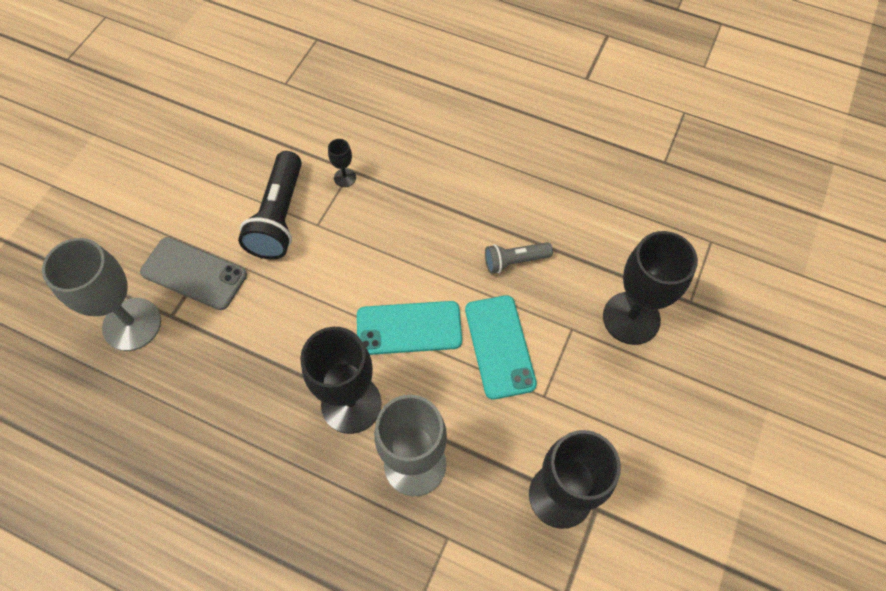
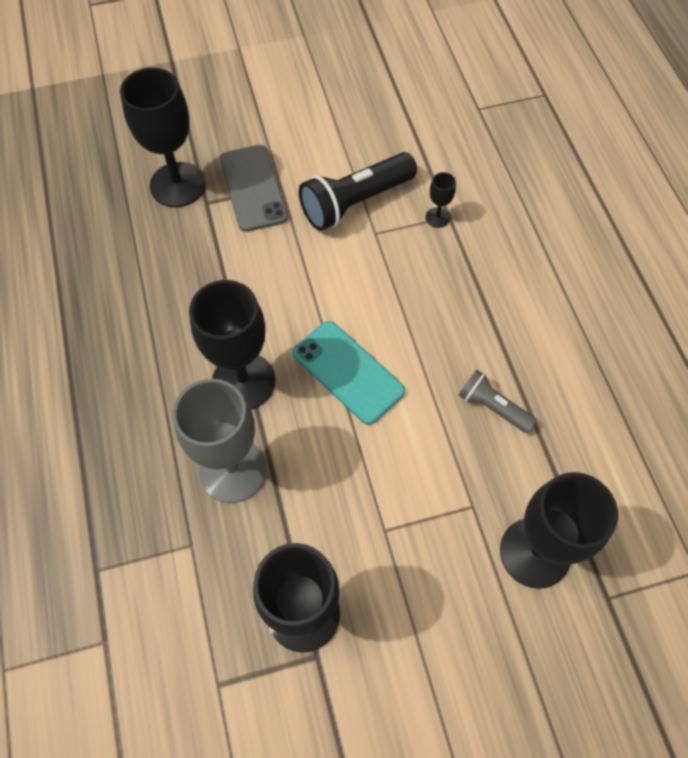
camera: 50 degrees right, 0 degrees up
(132, 324) = (178, 185): grey goblet -> black goblet
(499, 346) = (397, 457): turquoise phone -> none

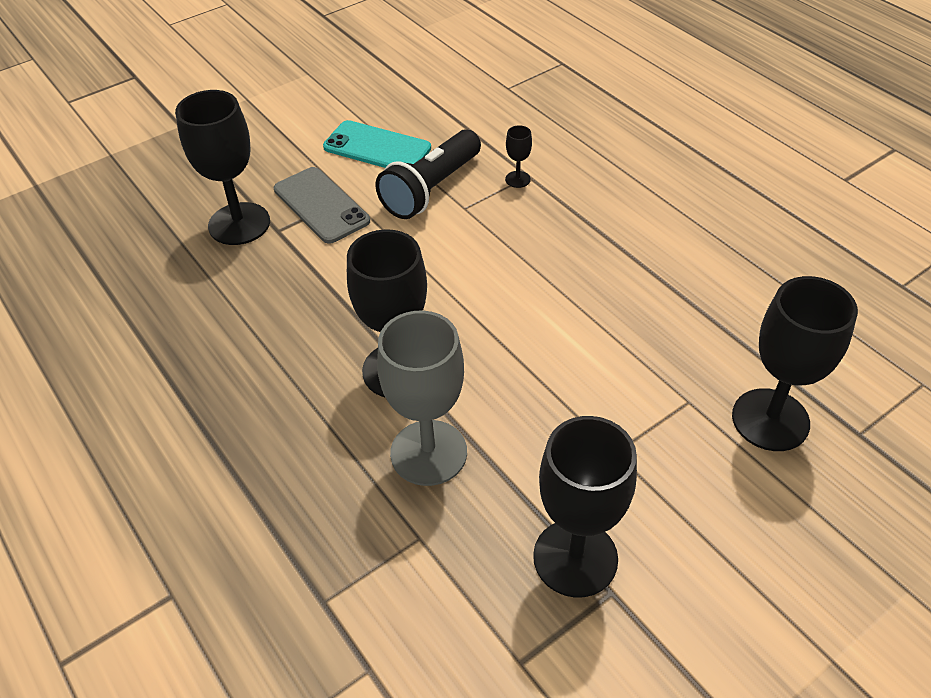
camera: 20 degrees left, 15 degrees down
(348, 372) = (501, 328): turquoise phone -> turquoise phone (377, 148)
(492, 407) = (658, 313): grey flashlight -> none

